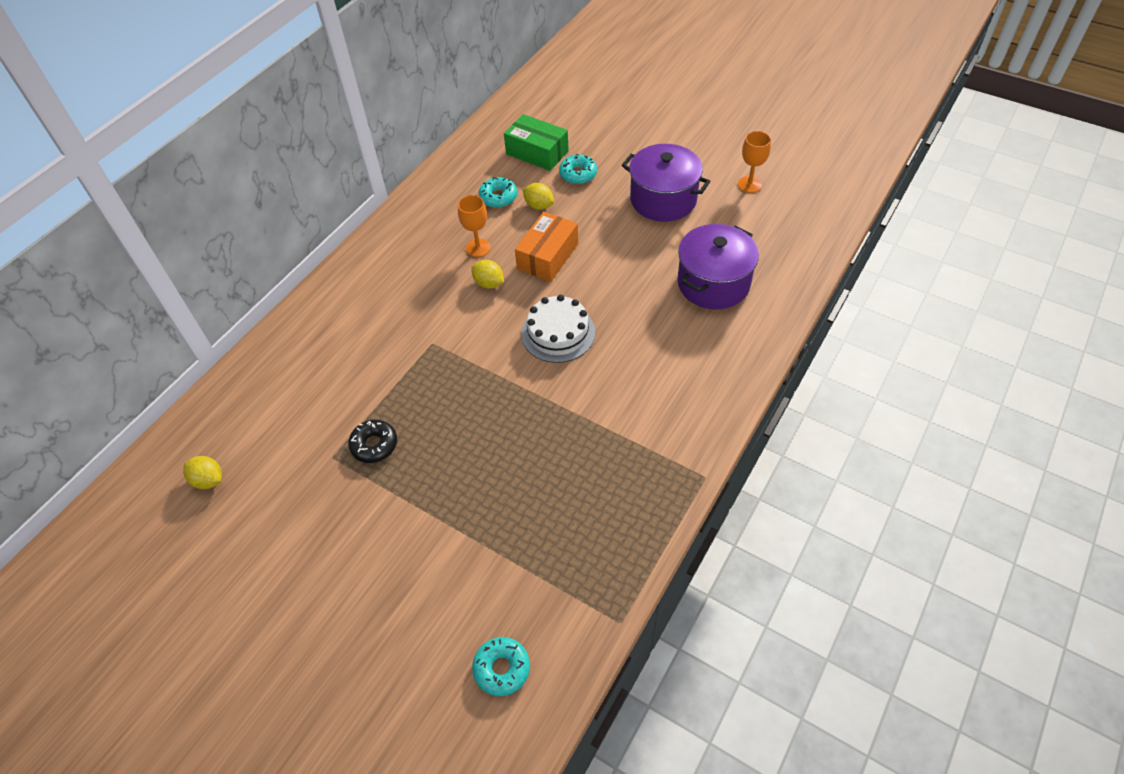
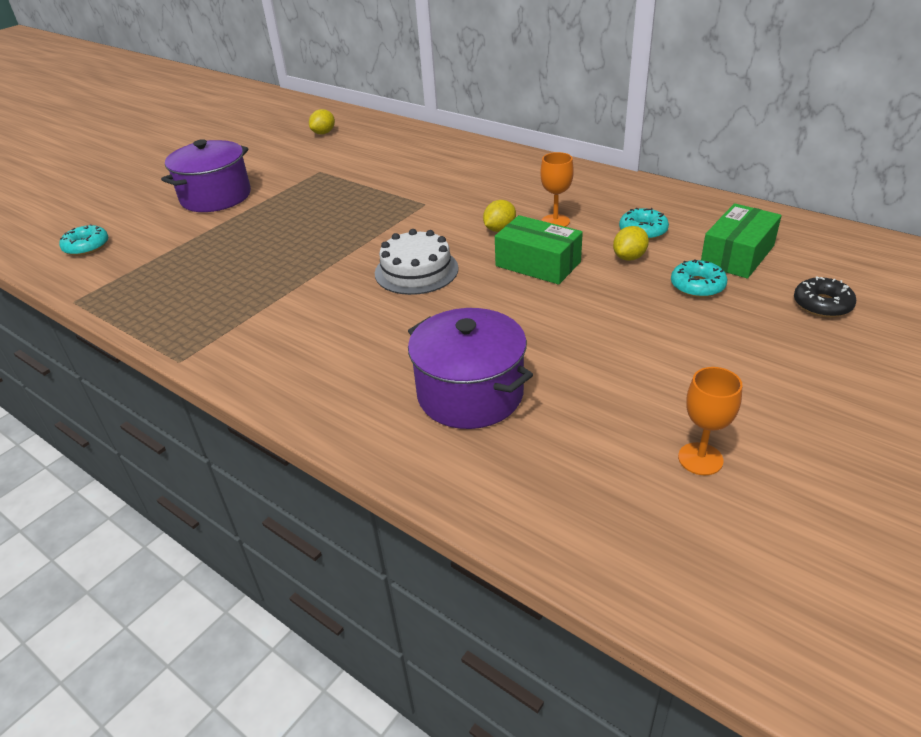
camera: 95 degrees right, 15 degrees down
(374, 445) = (322, 186): black donut -> black donut (822, 305)
(547, 256) = (538, 264): orange box -> green box
(663, 199) = (650, 358): purple pot -> purple pot (216, 197)

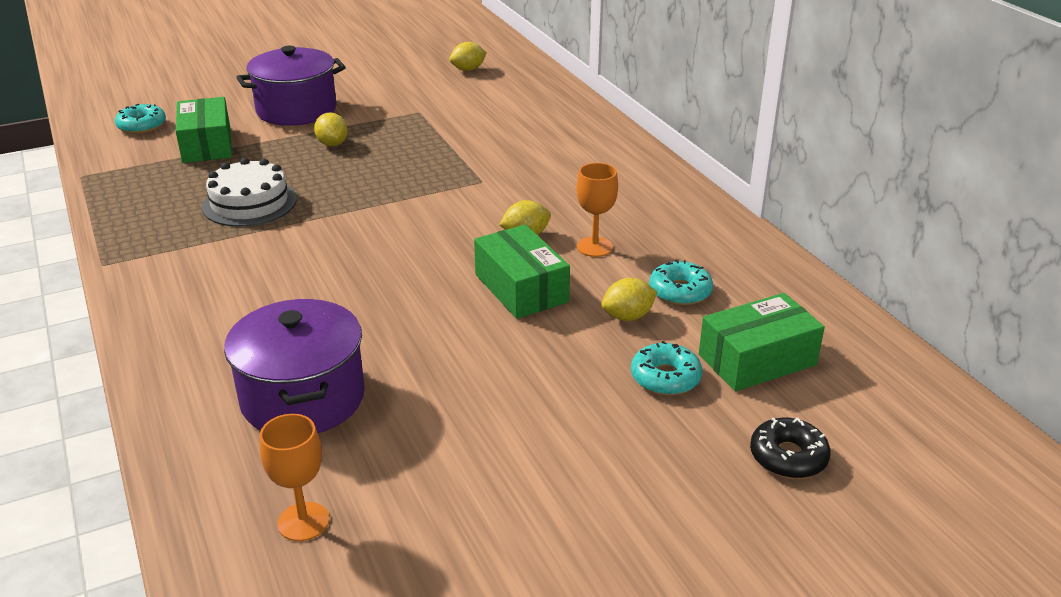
camera: 25 degrees right, 5 degrees down
(166, 243) = (206, 145): none -> green box
(276, 212) = (332, 144): none -> yellow lemon
(416, 271) = (393, 251): white cake -> white cake (249, 203)
(700, 459) = (442, 562): orange goblet -> orange goblet (303, 521)

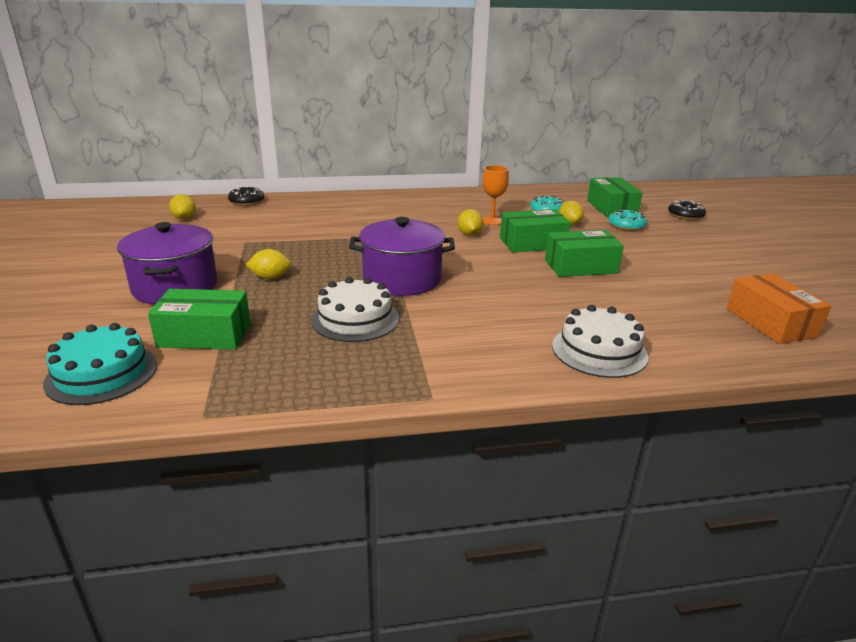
camera: 75 degrees left, 5 degrees down
(142, 126) = (102, 373): turquoise donut -> turquoise cake
(198, 357) = (599, 351): none -> white cake
(303, 398) = (649, 315): purple pot -> purple pot (402, 279)
(303, 521) = (771, 322): orange goblet -> orange box
(450, 335) = (580, 266): none -> green box
(544, 84) = (247, 202): none -> black donut

